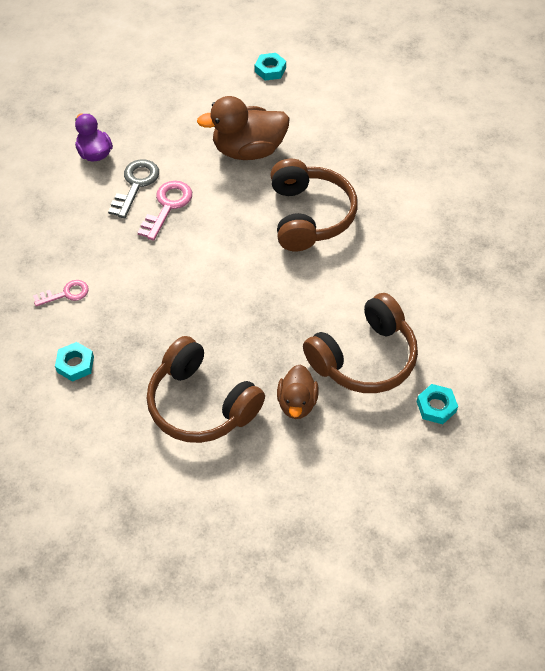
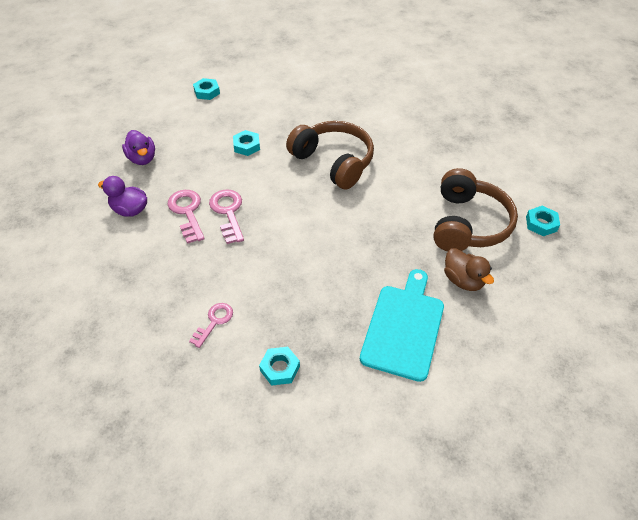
camera: 40 degrees left, 5 degrees down
(136, 185) = (187, 212): grey key -> pink key
(149, 109) = (142, 158): none -> purple duck
(201, 404) = (404, 327): brown headphones -> turquoise cutting board
(248, 150) = (246, 146): brown duck -> turquoise nut

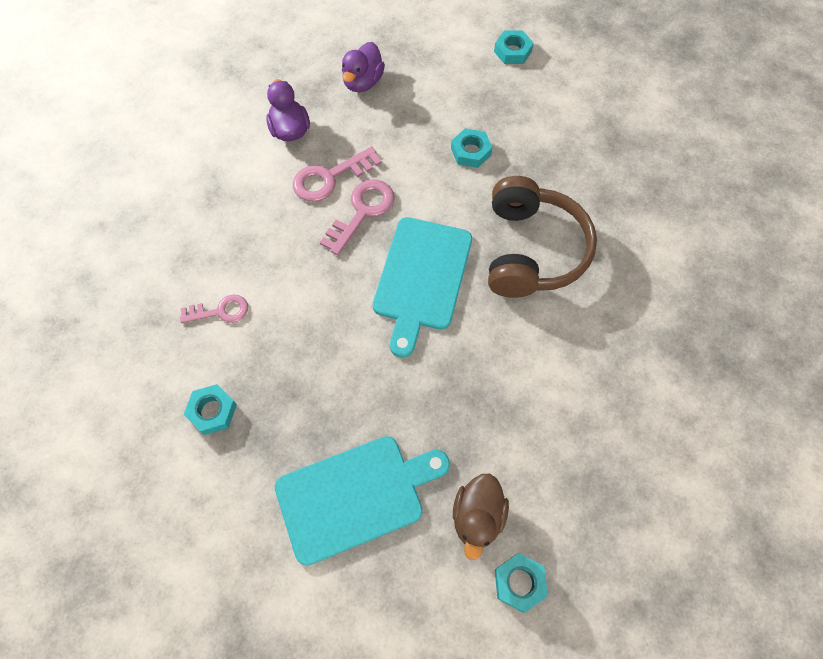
camera: 50 degrees right, 15 degrees up
(187, 212) = (330, 178): pink key -> pink key turned 150 degrees counterclockwise
(300, 214) = (421, 278): none -> turquoise cutting board
(468, 224) = (573, 464): brown headphones -> none
(541, 224) = (659, 555): turquoise nut -> turquoise nut (519, 582)

